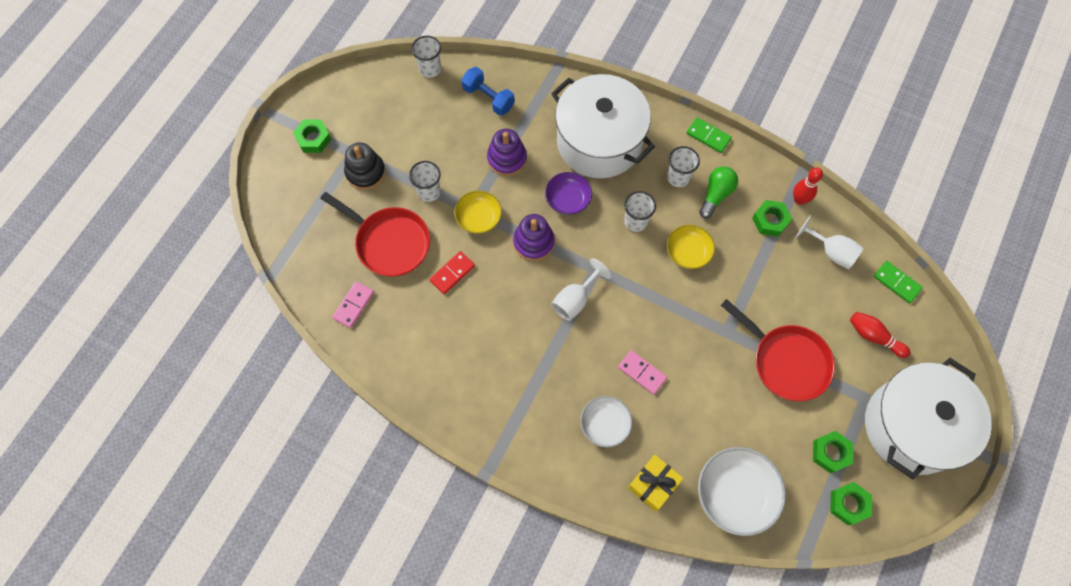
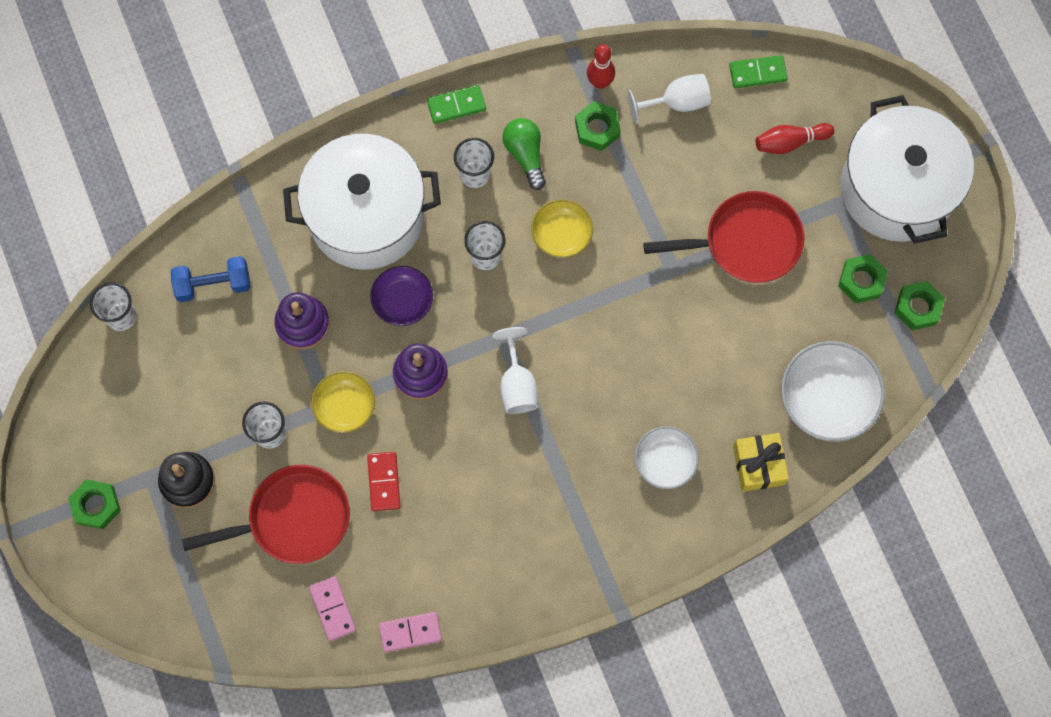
camera: 50 degrees left, 5 degrees up
(642, 372) = (644, 384): pink domino -> pink domino (410, 632)

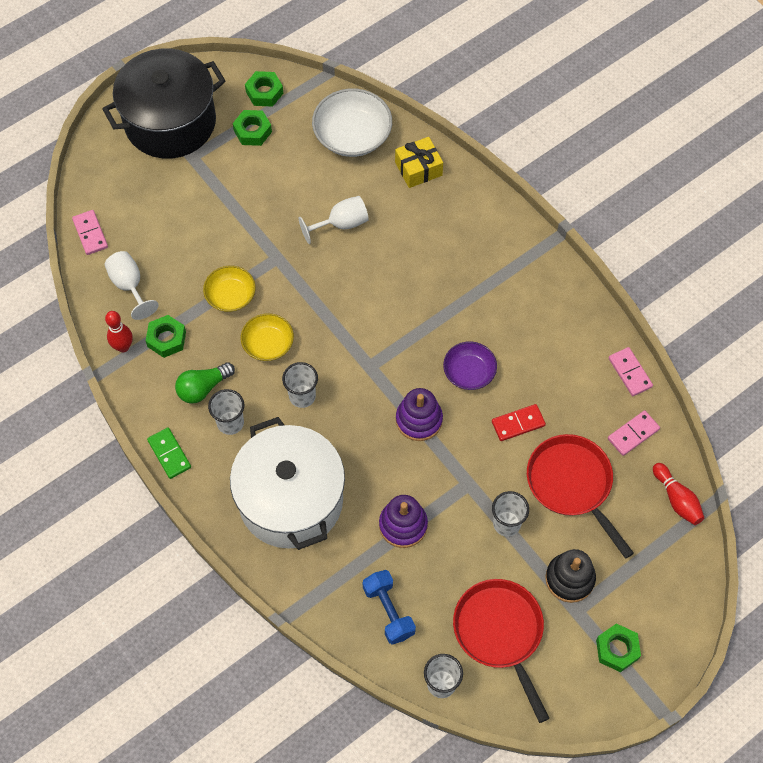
camera: 105 degrees left, 10 degrees down
(345, 406) = (464, 471): yellow bowl -> yellow bowl (230, 295)
(403, 301) = (359, 450): purple bowl -> purple bowl (469, 372)
(517, 384) = (406, 346): white goblet -> white goblet (341, 224)
(665, 461) = (435, 229): white bowl -> none
(746, 242) = (241, 212): red pan -> red pan (500, 633)
(757, 73) = (90, 233): green domino -> pink domino
(790, 142) = (147, 199): red bowling pin -> red bowling pin (677, 499)
(897, 189) = (170, 122): white pot -> black pot

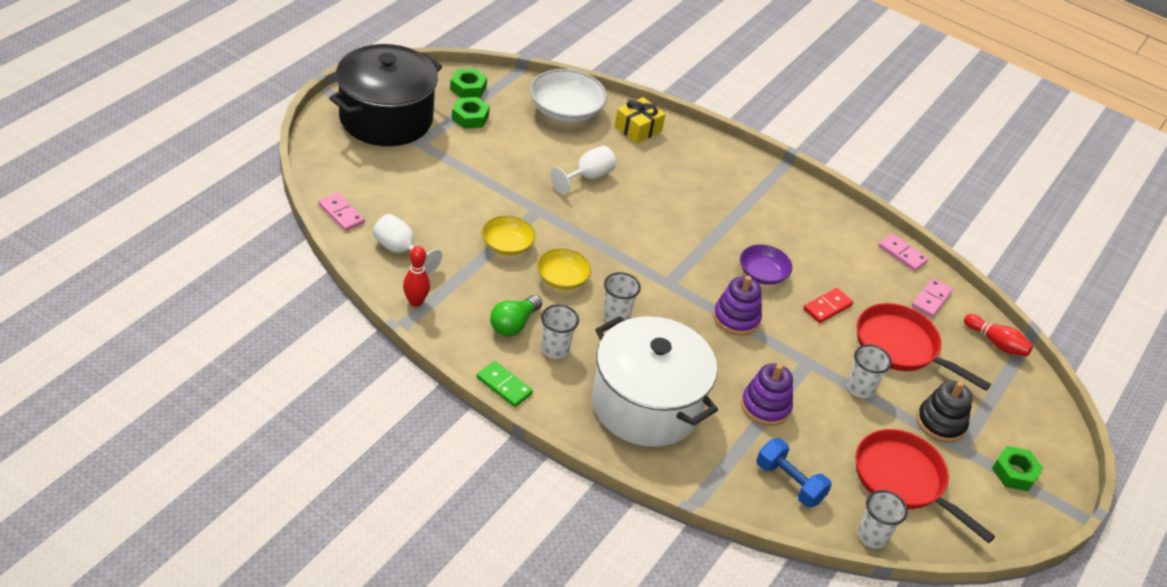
camera: 25 degrees left, 20 degrees down
(166, 339) = (458, 289): green nut -> none

